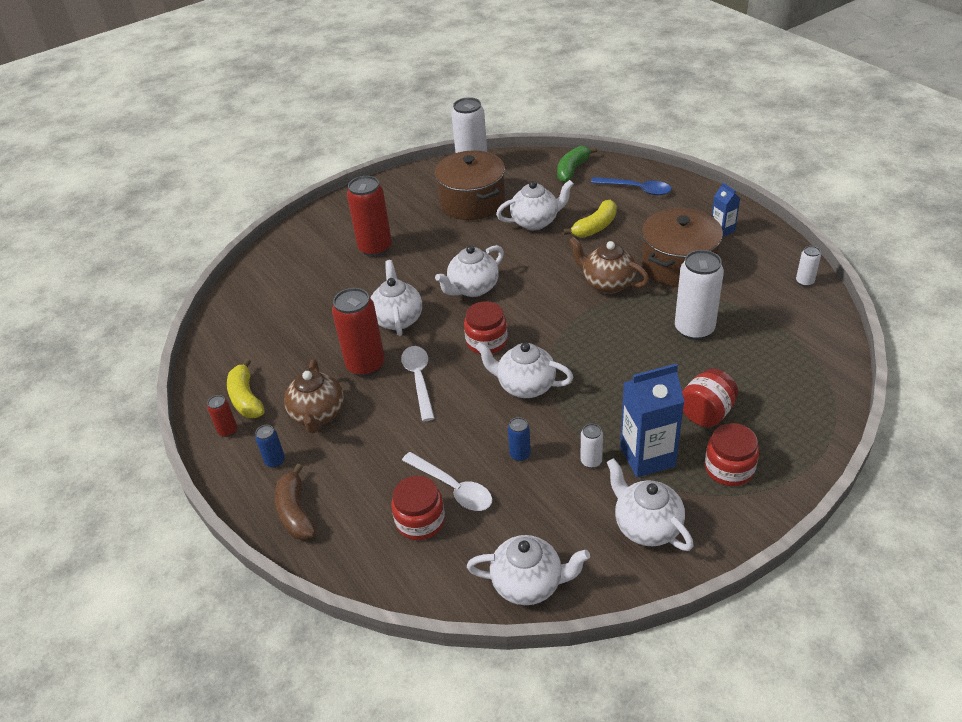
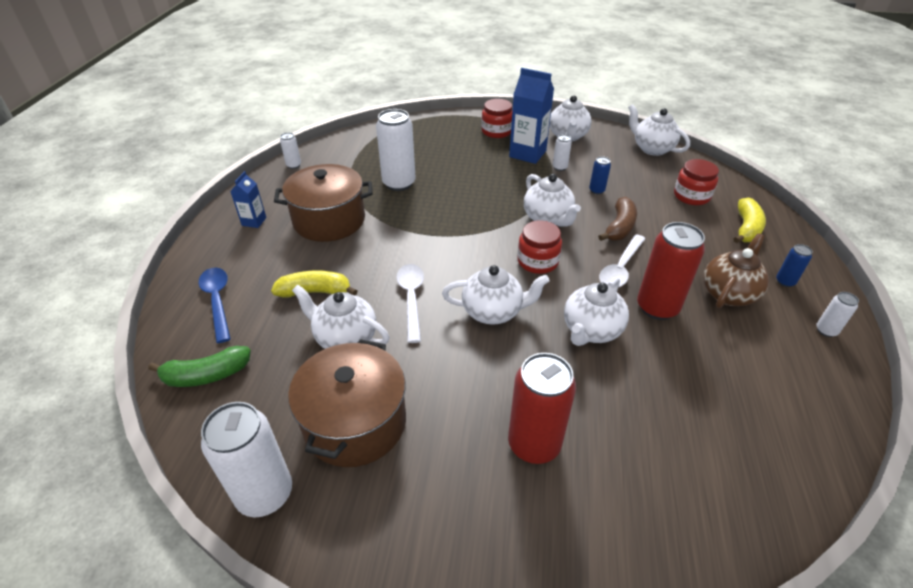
camera: 140 degrees left, 0 degrees up
(228, 431) = (826, 330): red can -> white can
(246, 398) = (797, 350): yellow banana -> yellow banana (746, 228)
(296, 512) = (780, 242): brown banana -> brown banana (619, 227)
(453, 488) = (656, 198): white spoon -> white spoon (411, 298)
(607, 284) = (393, 241): brown teapot -> none
(706, 413) = (468, 151): red jar -> none

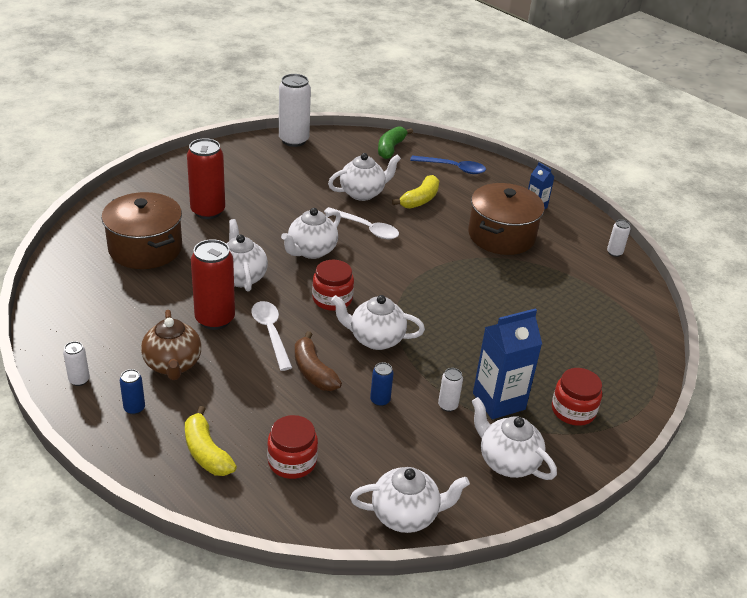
camera: 125 degrees right, 5 degrees down
(355, 422) = (298, 173): brown pot -> brown pot (145, 248)
(399, 183) = (524, 291): white can -> none

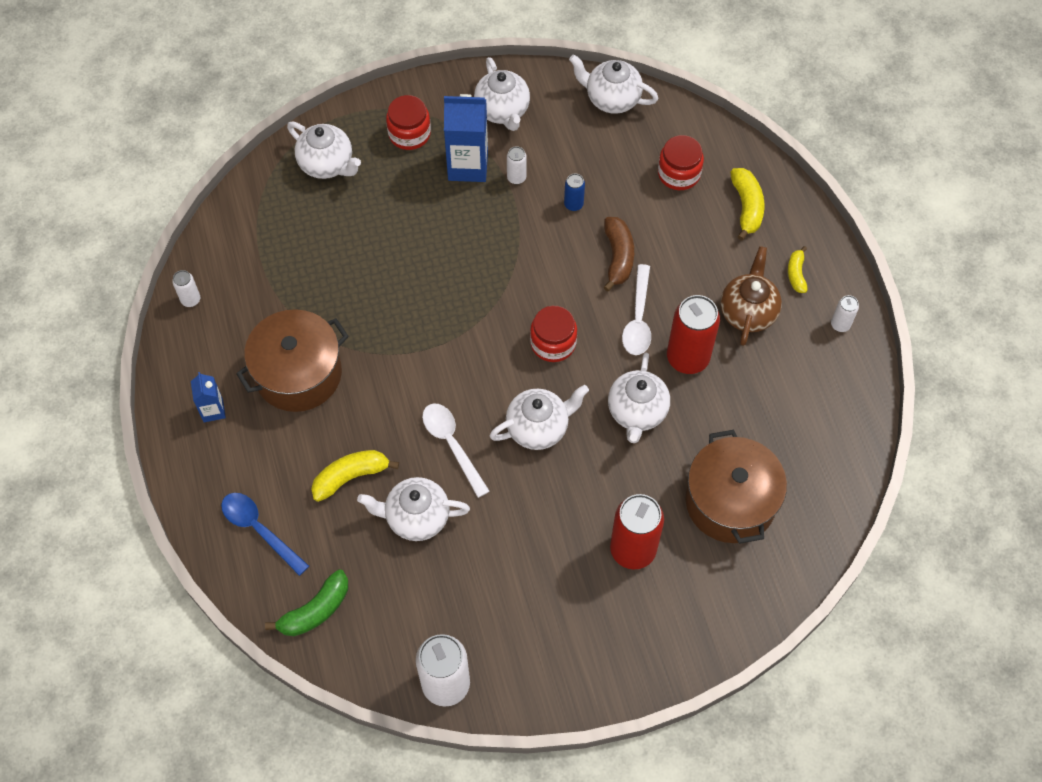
camera: 150 degrees left, 25 degrees up
(134, 408) = (796, 274): blue can -> yellow banana
(375, 339) = (538, 274): white teapot -> white teapot (327, 164)

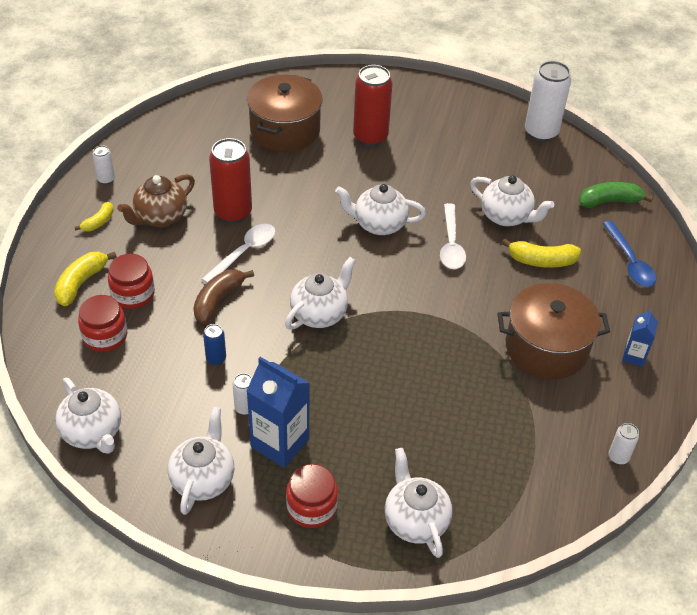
camera: 150 degrees left, 15 degrees down
(553, 343) = (323, 269): red jar -> red jar (133, 294)
(637, 412) = (300, 200): white teapot -> white teapot (320, 314)

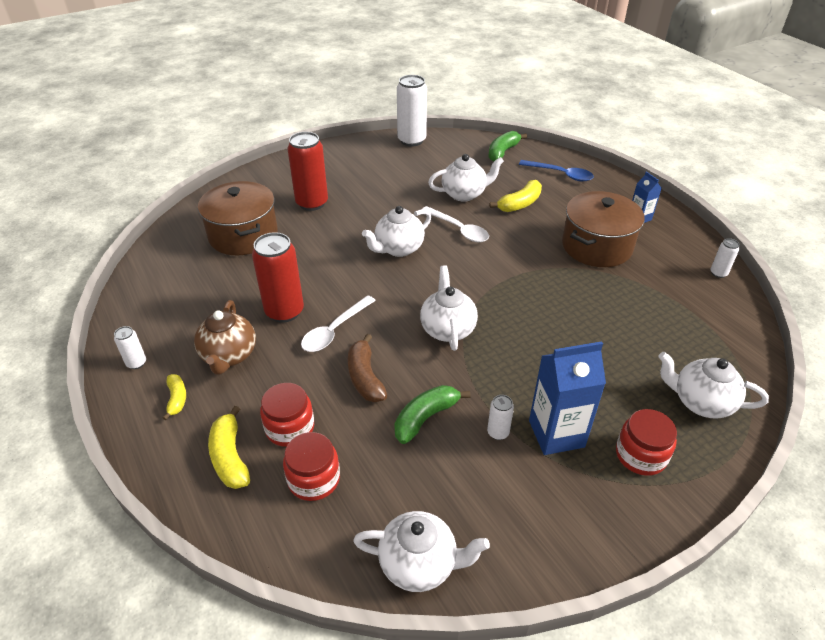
camera: 45 degrees left, 5 degrees down
(203, 479) = (551, 511): white teapot -> none
(216, 358) = (425, 418): blue can -> green banana
(244, 252) = (334, 331): white spoon -> white spoon turned 135 degrees counterclockwise

